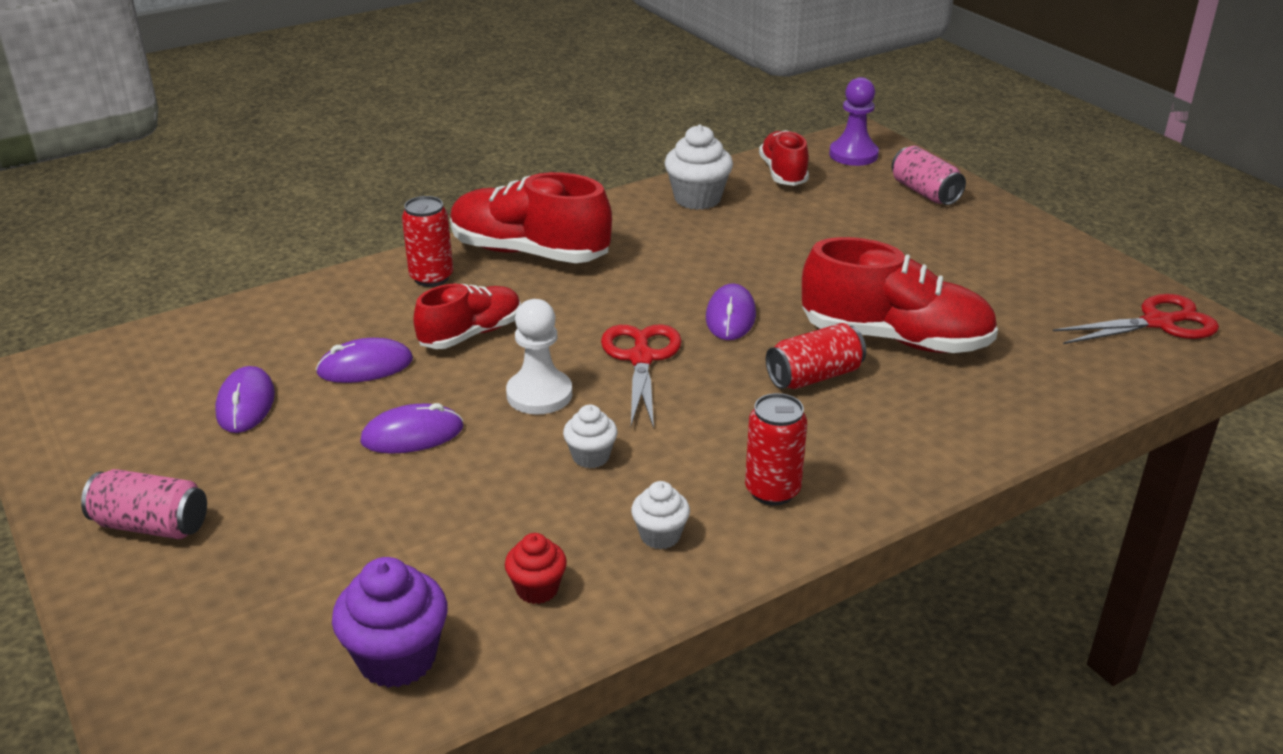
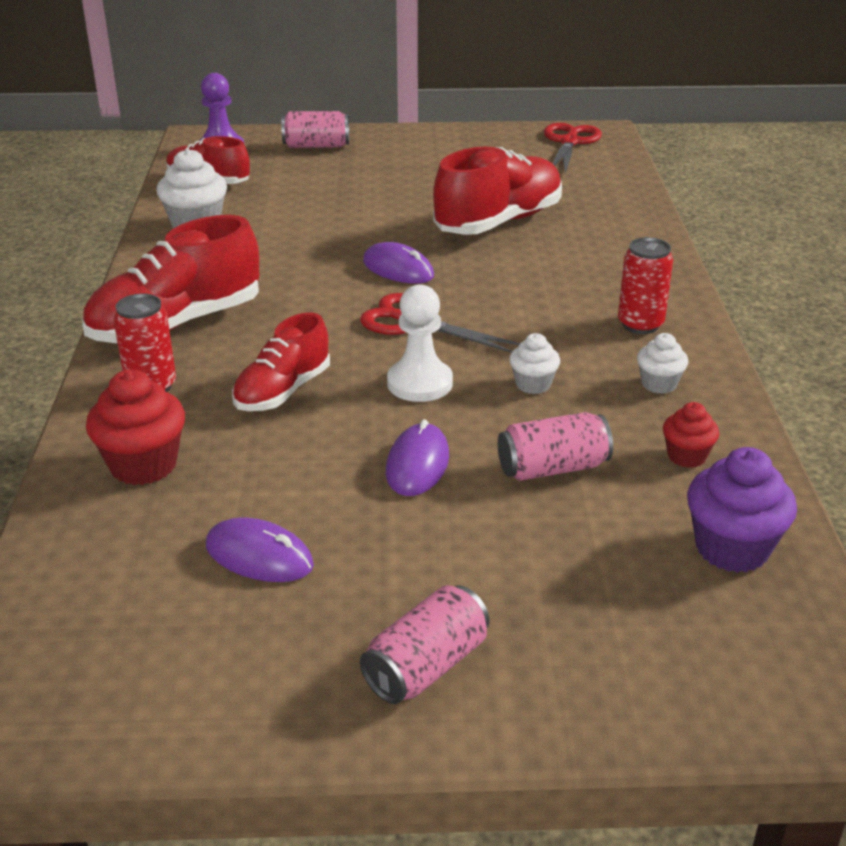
camera: 60 degrees left, 0 degrees up
(327, 315) = (143, 465): none -> red cupcake
(365, 367) = (272, 464): purple mouse -> none
(457, 509) = (552, 468): none -> pink can
(471, 334) = (283, 391): red shoe -> red shoe turned 135 degrees counterclockwise
(814, 376) = (515, 264): red can -> none

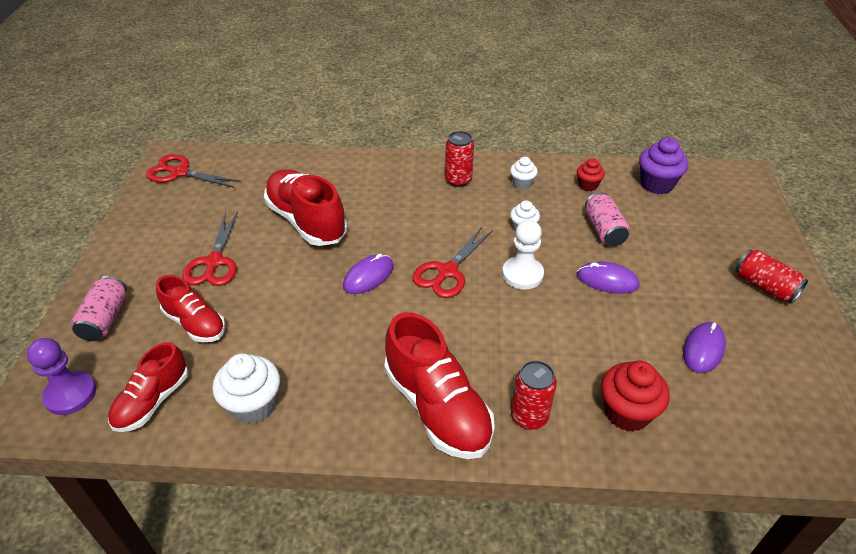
camera: 85 degrees left, 10 degrees up
(283, 391) = (533, 340): red shoe -> red shoe (195, 323)
(408, 181) = (214, 262): none -> red scissors
(426, 666) = (764, 287): pink can -> red can

